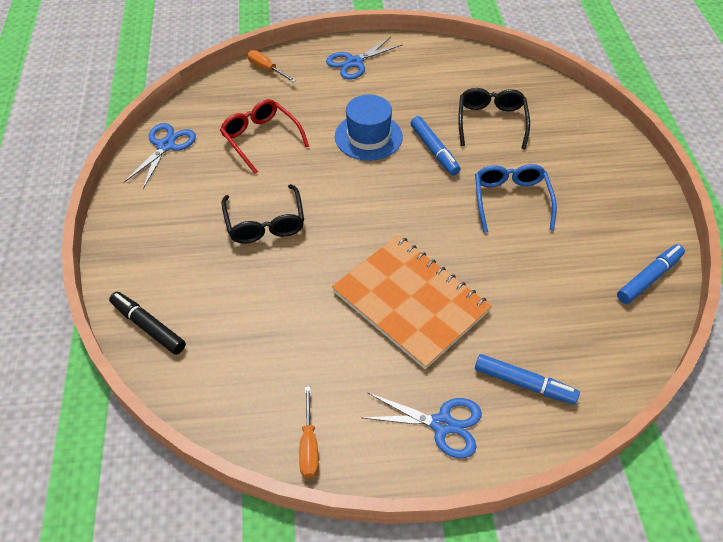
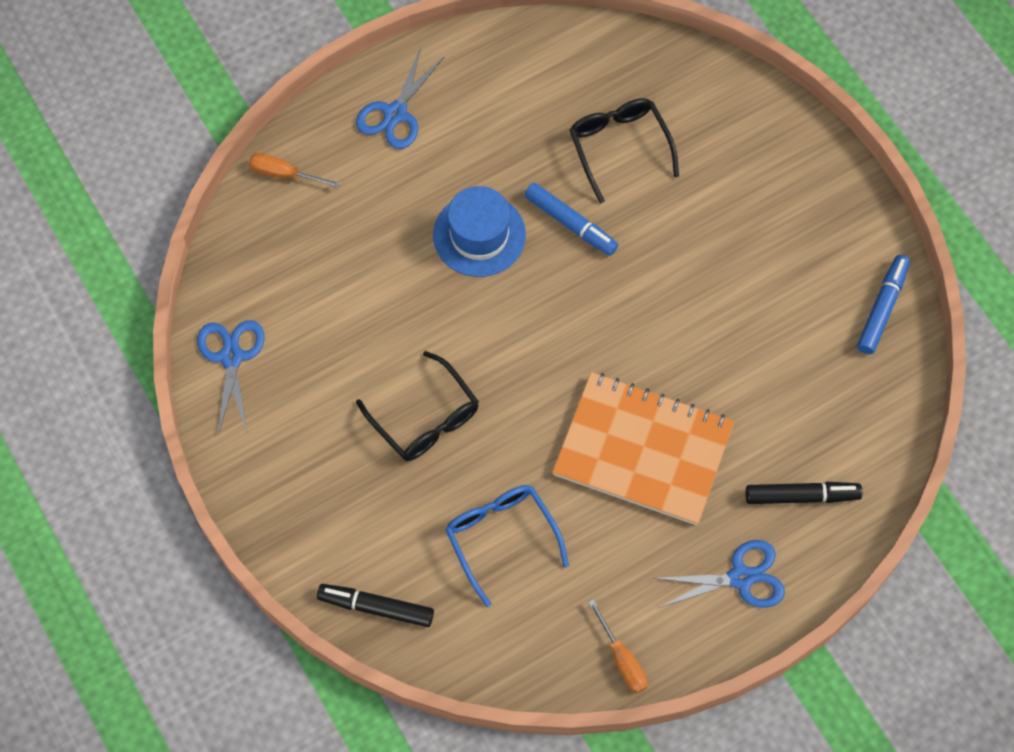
camera: 25 degrees left, 15 degrees up
(260, 138) = (345, 294): red glasses -> none
(511, 199) = (693, 261): blue glasses -> blue glasses (501, 537)
(524, 383) = (801, 496): blue marker -> black marker

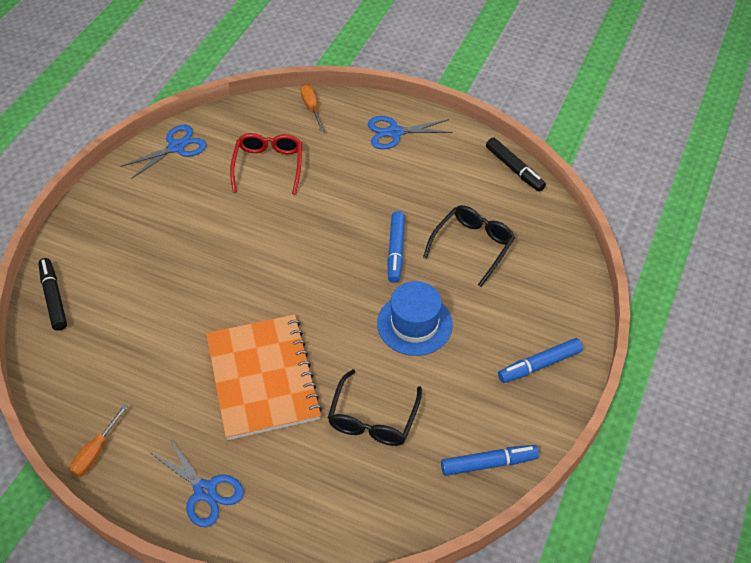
camera: 55 degrees right, 15 degrees down
(343, 274) = (268, 165): none -> red glasses
(426, 419) = (201, 253): black glasses -> black glasses (372, 419)
(479, 235) = (348, 212): blue hat -> blue hat (414, 324)
(501, 537) = (144, 334): blue glasses -> none
(801, 496) = (297, 495): black marker -> black marker (514, 169)
(807, 189) = (539, 365): none -> blue marker

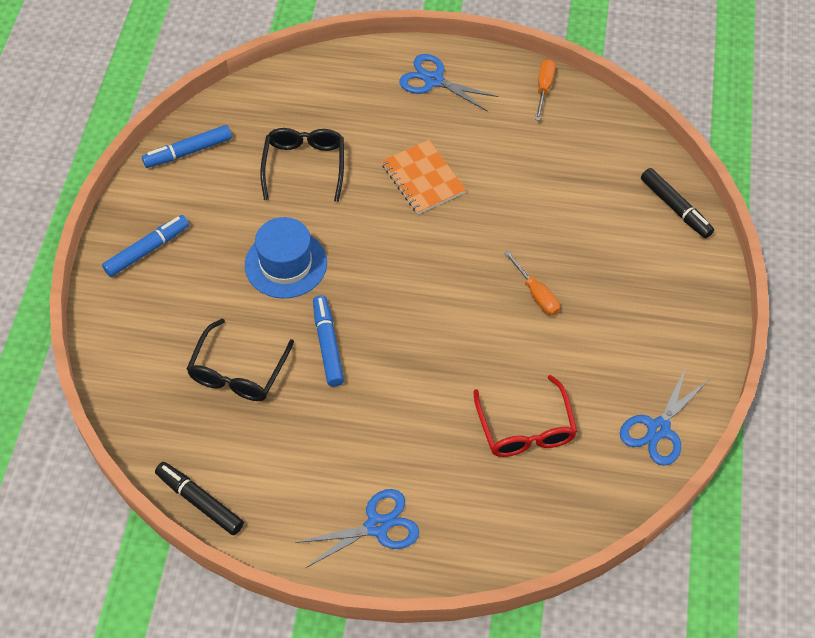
camera: 165 degrees right, 5 degrees up
(263, 378) = (423, 178): orange notebook -> orange notebook, size x0.59
(311, 108) = (508, 543): orange screwdriver -> orange screwdriver (536, 294)

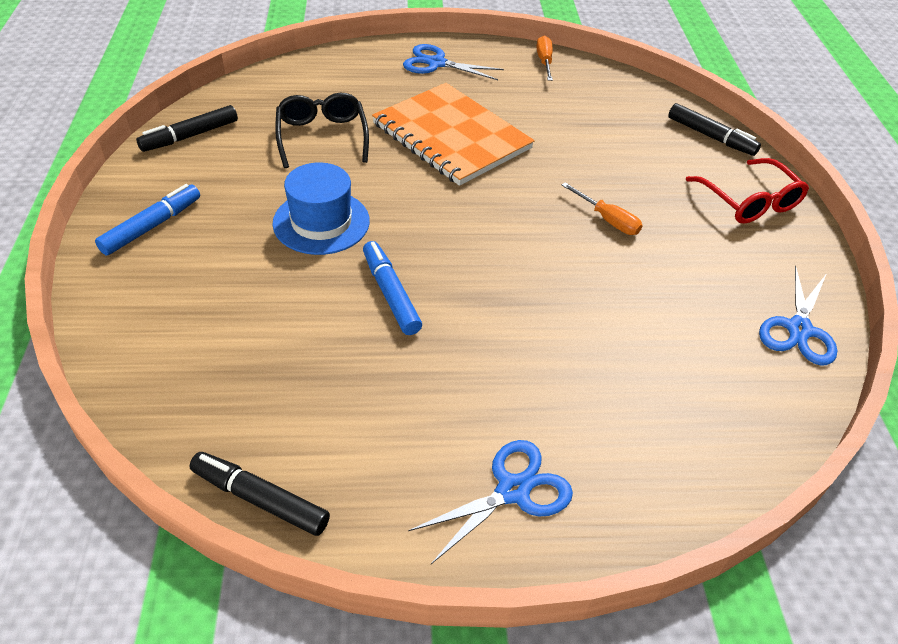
camera: 15 degrees left, 10 degrees down
(188, 152) = (190, 136): blue marker -> black marker
(237, 373) = (285, 336): black glasses -> none
(423, 178) = (451, 136): orange notebook -> orange notebook, size x1.69
(526, 429) = (653, 350): red glasses -> red glasses (750, 202)

